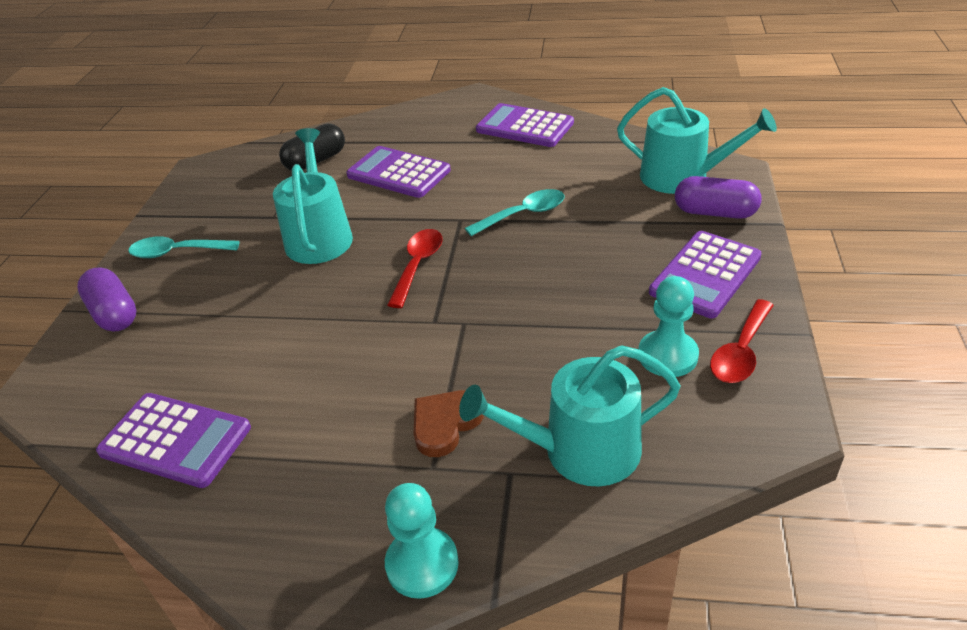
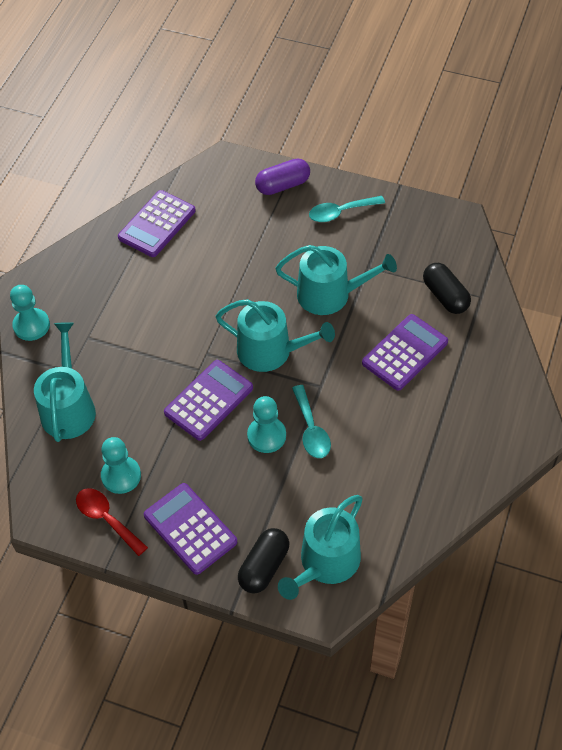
camera: 100 degrees right, 15 degrees up
(177, 252) = (340, 212): turquoise spoon -> turquoise spoon turned 120 degrees counterclockwise
(418, 265) = (271, 351): red spoon -> turquoise watering can
(445, 424) = (115, 347): brown heart -> none
(524, 127) = (456, 461): purple calculator -> purple calculator (208, 400)
(546, 244) = (266, 436): none -> turquoise pawn
(715, 212) = (264, 567): purple capsule -> black capsule

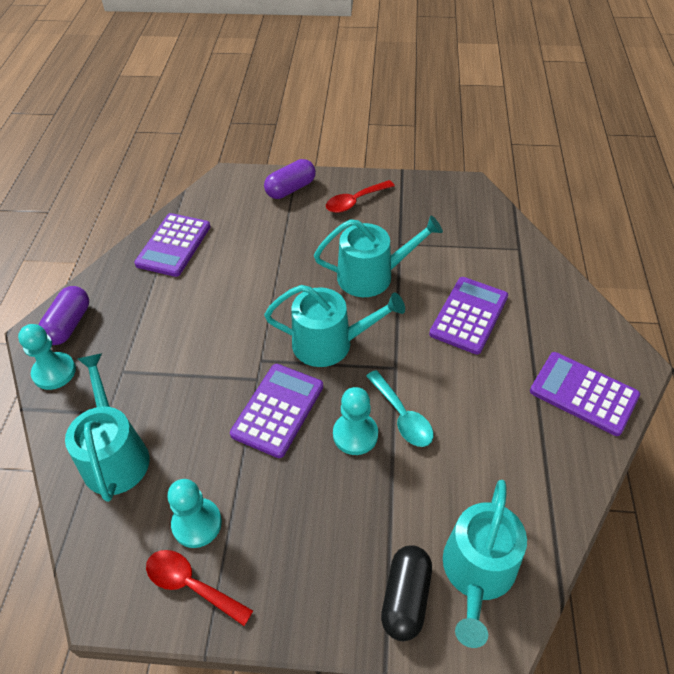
camera: 15 degrees left, 5 degrees down
(50, 284) = (69, 324): none -> purple capsule
(190, 529) = (299, 571): purple calculator -> purple calculator (583, 394)
(340, 212) = (355, 201): turquoise spoon -> red spoon
(445, 296) = (485, 255): black capsule -> none

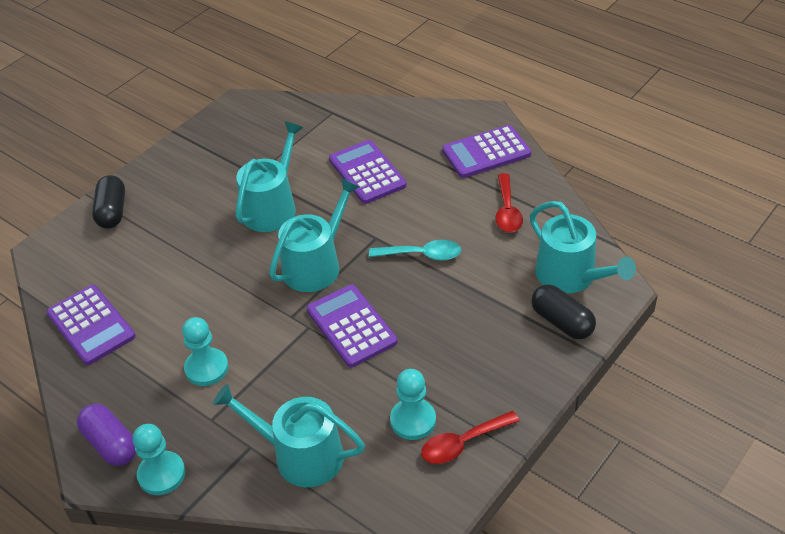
camera: 55 degrees left, 5 degrees down
(291, 189) = (112, 212): purple capsule -> black capsule
(355, 201) = (177, 178): red spoon -> red spoon (507, 211)
(355, 434) = (415, 289): turquoise pawn -> turquoise pawn (206, 368)

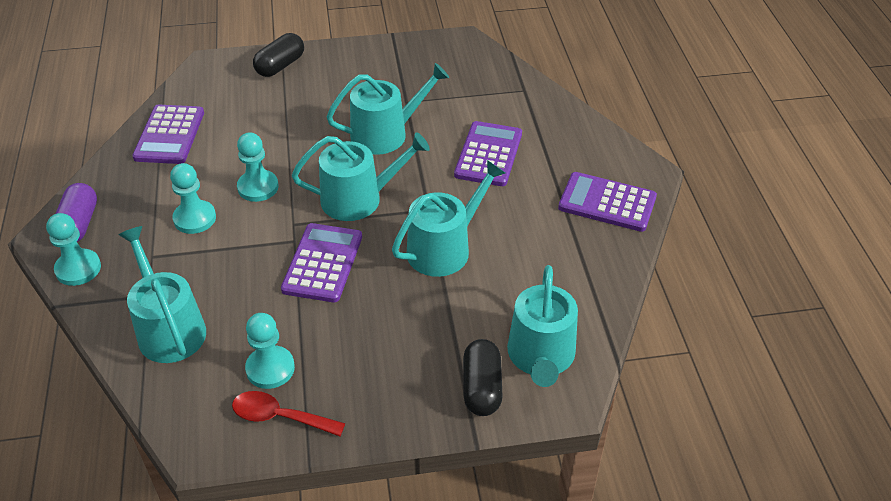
camera: 40 degrees right, 0 degrees up
(226, 311) = (258, 187): none -> turquoise pawn
(422, 255) = (444, 248): turquoise spoon -> turquoise watering can
(507, 211) = (560, 263): red spoon -> none

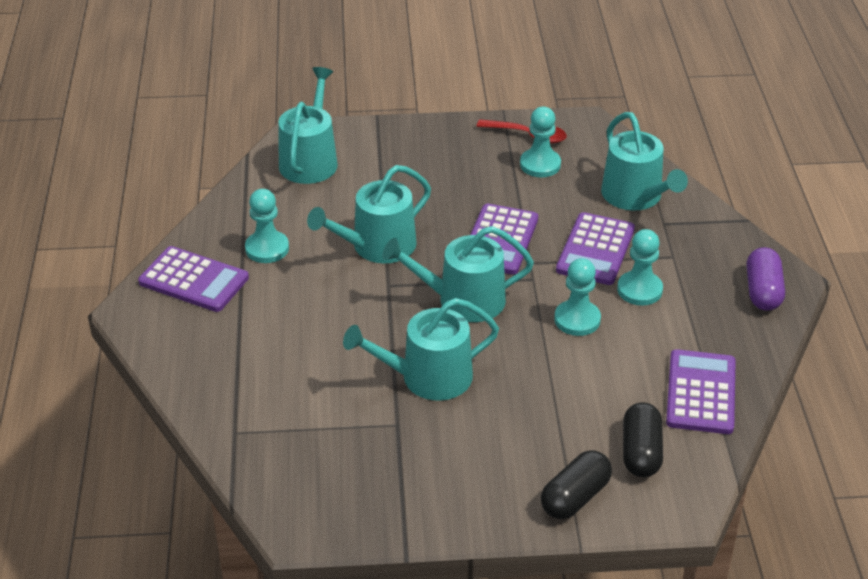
camera: 175 degrees left, 5 degrees down
(78, 269) = (742, 249): turquoise pawn -> turquoise pawn (267, 248)
(482, 388) = (365, 144): black capsule -> black capsule (640, 452)
(488, 154) = (307, 343): purple calculator -> purple calculator (595, 250)

